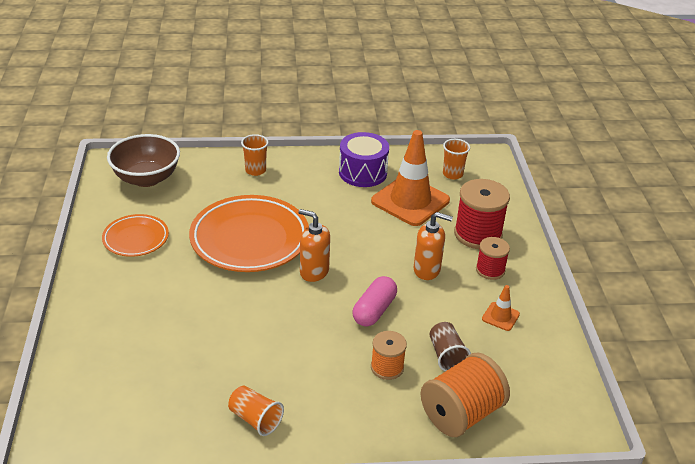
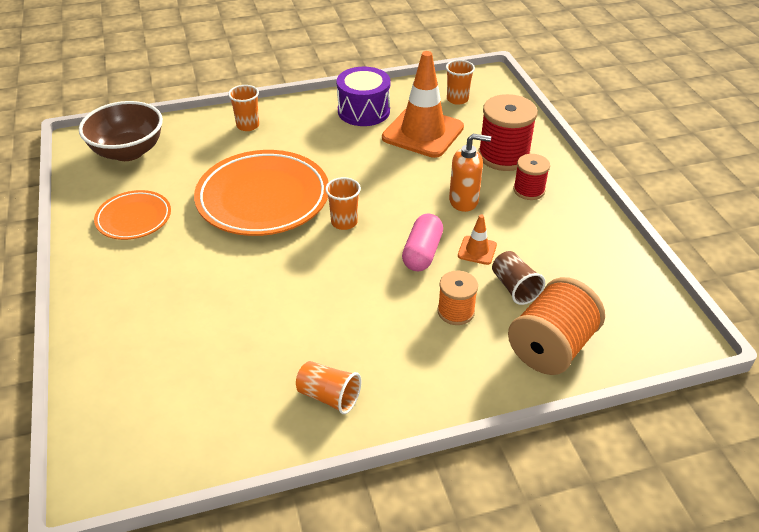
camera: 10 degrees left, 5 degrees up
(314, 272) = (344, 222): orange soap dispenser -> orange cup
(500, 316) = (556, 236): orange traffic cone -> orange traffic cone (477, 250)

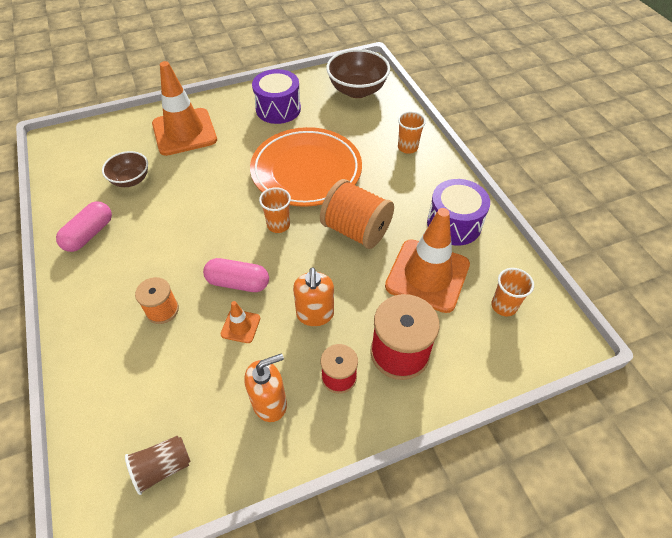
camera: 85 degrees right, 10 degrees up
(134, 218) = (278, 109): orange plate -> purple drum
(144, 311) = (184, 132): none -> orange traffic cone
(231, 362) = (131, 180): none -> brown bowl
(329, 396) = (89, 234): orange cup -> pink capsule
(514, 287) = (187, 358): brown cup -> brown cup (162, 467)
(551, 347) = (108, 386): orange spool -> orange spool (356, 230)
(557, 231) = (270, 403): none -> orange soap dispenser

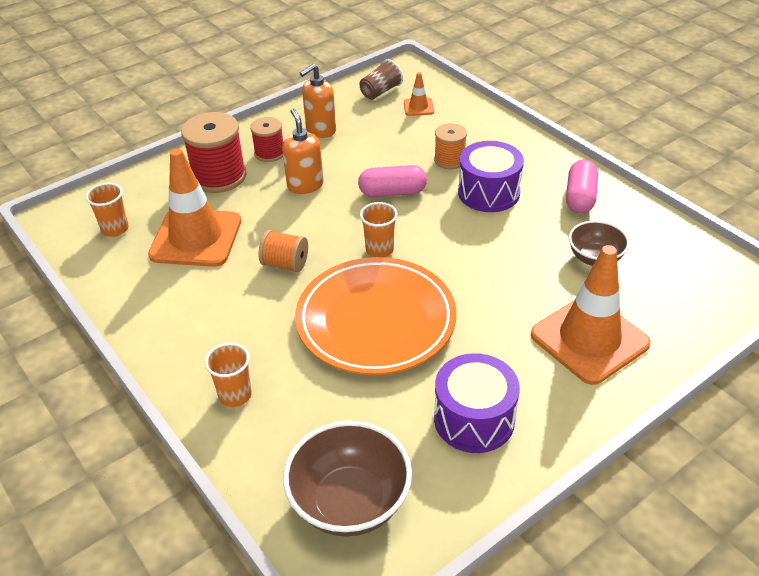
camera: 165 degrees right, 10 degrees down
(240, 326) = (370, 164): orange traffic cone -> orange traffic cone (418, 107)
(356, 230) = (285, 264): orange spool -> orange spool, size x0.58
(454, 224) = (164, 297): purple drum -> purple drum (488, 192)

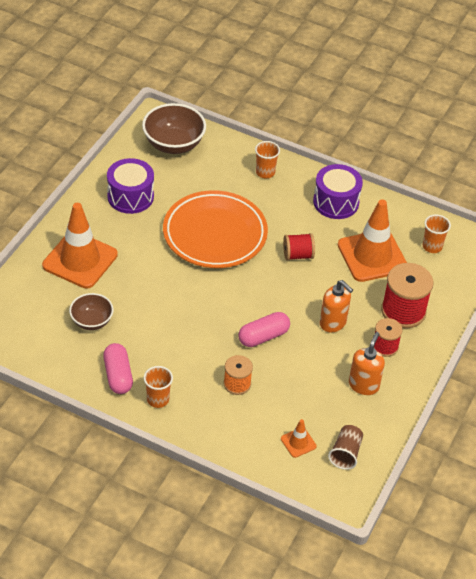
camera: 150 degrees right, 5 degrees up
(285, 264) = (298, 255): orange spool -> red spool
(379, 250) = (243, 284): orange cup -> orange cup (158, 399)
(488, 192) = (190, 359): purple drum -> purple drum (336, 202)

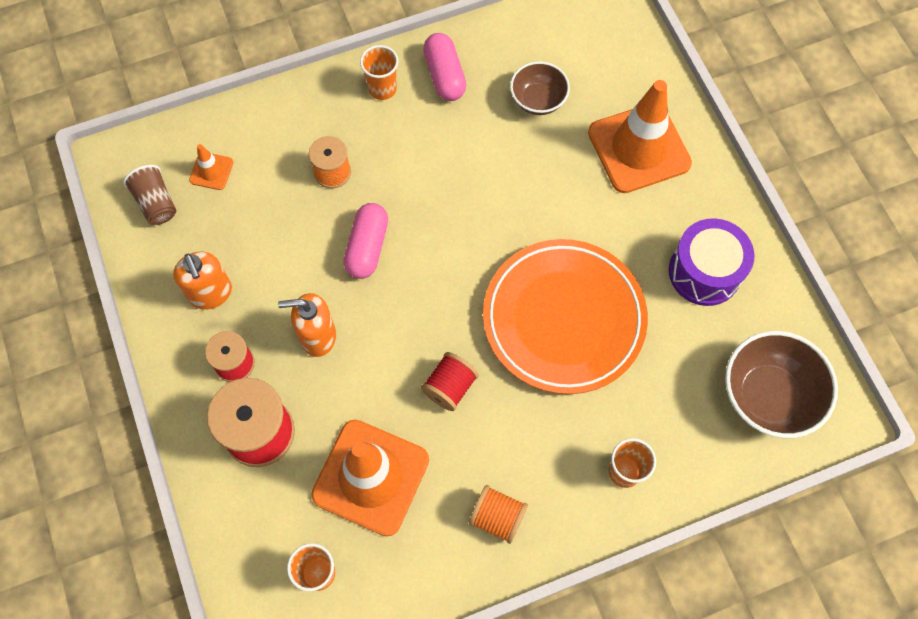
camera: 135 degrees right, 20 degrees up
(118, 375) = (444, 75): pink capsule -> pink capsule turned 45 degrees clockwise
(336, 202) = (497, 517): purple drum -> orange spool

